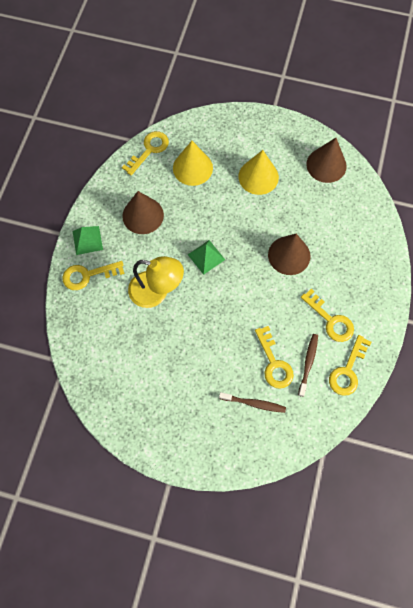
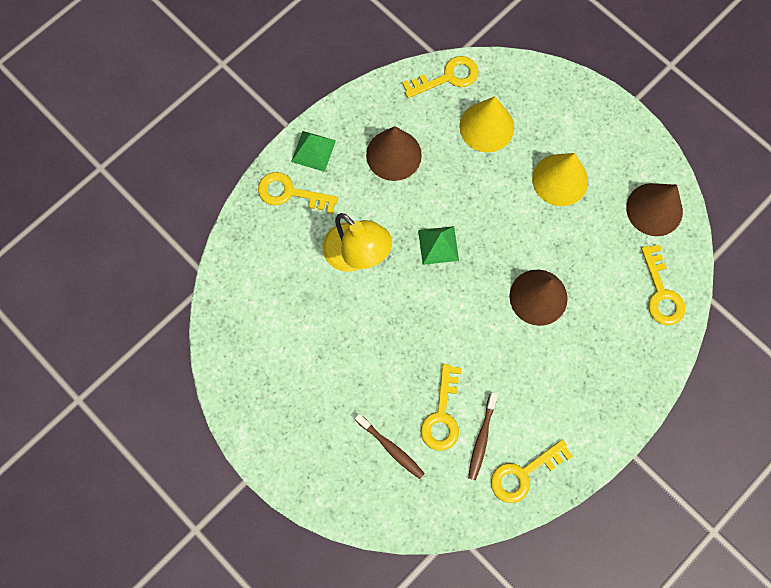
camera: 30 degrees right, 5 degrees up
(308, 363) = (481, 438): brown toothbrush -> brown toothbrush turned 150 degrees clockwise
(330, 320) = (540, 403): yellow key -> yellow key (661, 293)

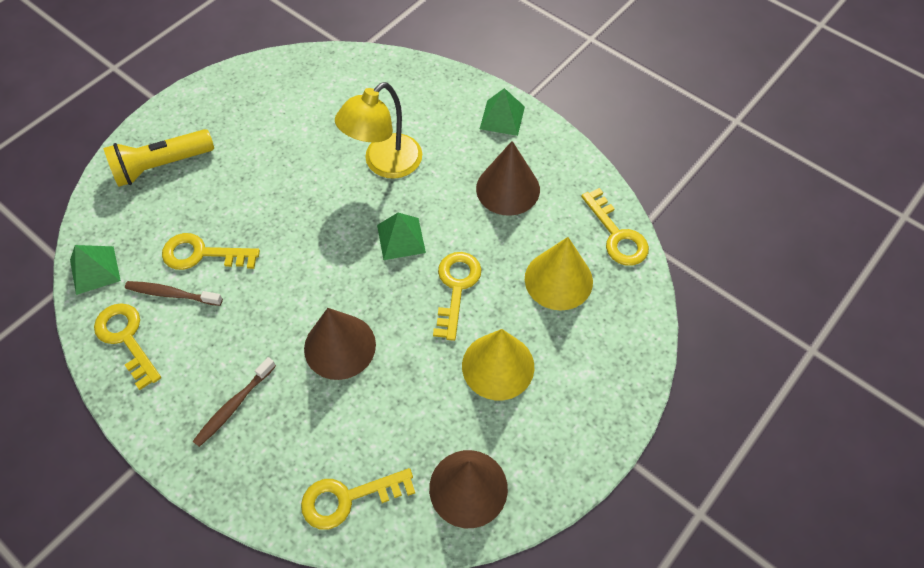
camera: 85 degrees right, 15 degrees down
(290, 193) = (451, 103): yellow key -> yellow key (456, 287)
(338, 462) = (161, 166): none -> yellow flashlight
(391, 448) = (171, 209): brown toothbrush -> brown toothbrush (234, 406)
(452, 511) = (95, 270): none -> green pyramid

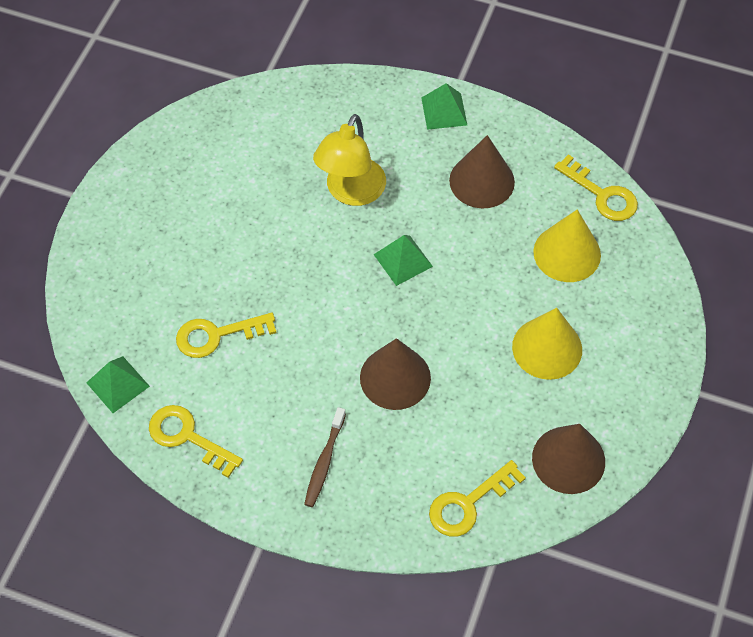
camera: 20 degrees left, 0 degrees up
(161, 166) = (126, 262): yellow flashlight -> none
(172, 294) = (208, 382): brown toothbrush -> none
(456, 287) = (477, 290): yellow key -> none

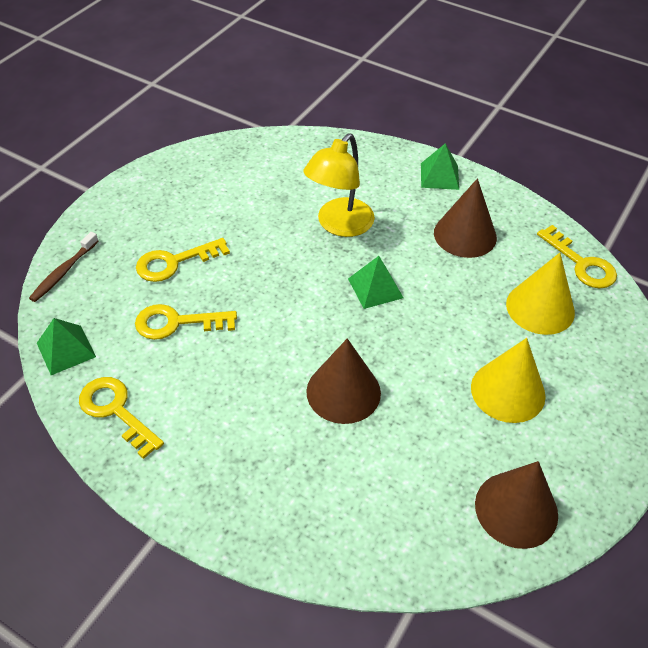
camera: 10 degrees right, 10 degrees down
(324, 462) = (249, 461): brown toothbrush -> brown toothbrush (64, 272)
(468, 504) = (395, 536): yellow key -> yellow key (174, 262)

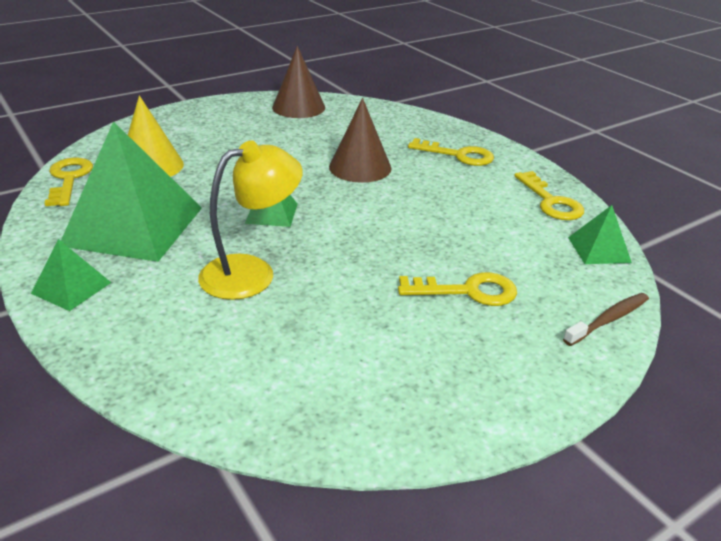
camera: 155 degrees left, 15 degrees down
(176, 323) = (482, 240): yellow key -> yellow key (458, 155)
(465, 235) = (133, 226): brown cone -> green pyramid
(508, 391) = (241, 140): yellow cone -> none

